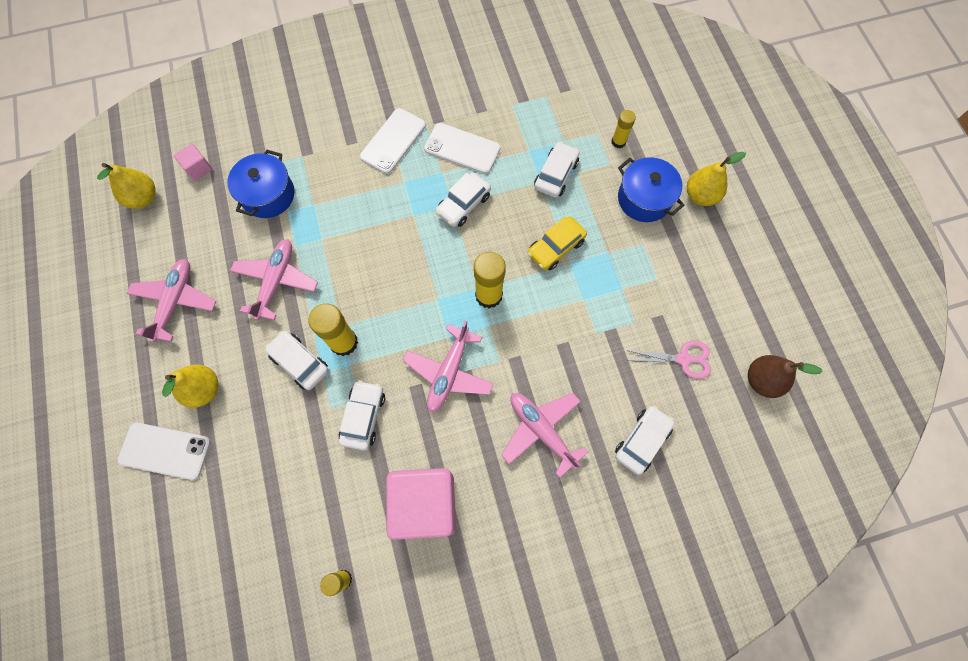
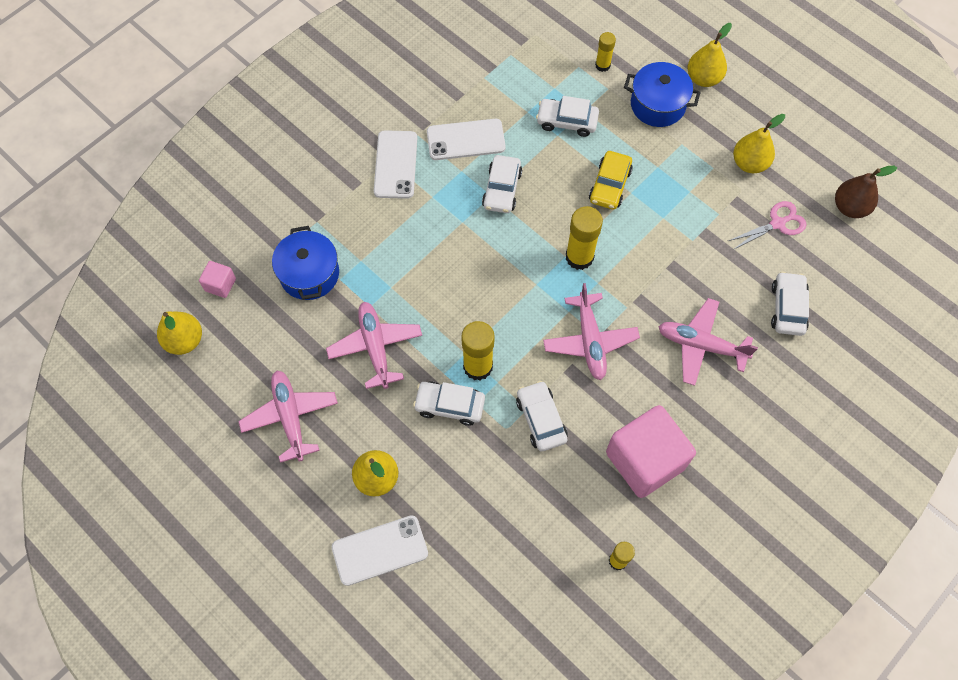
camera: 30 degrees left, 5 degrees down
(555, 174) = (567, 121): white car -> white car turned 75 degrees counterclockwise
(693, 291) = (749, 163): none -> yellow pear

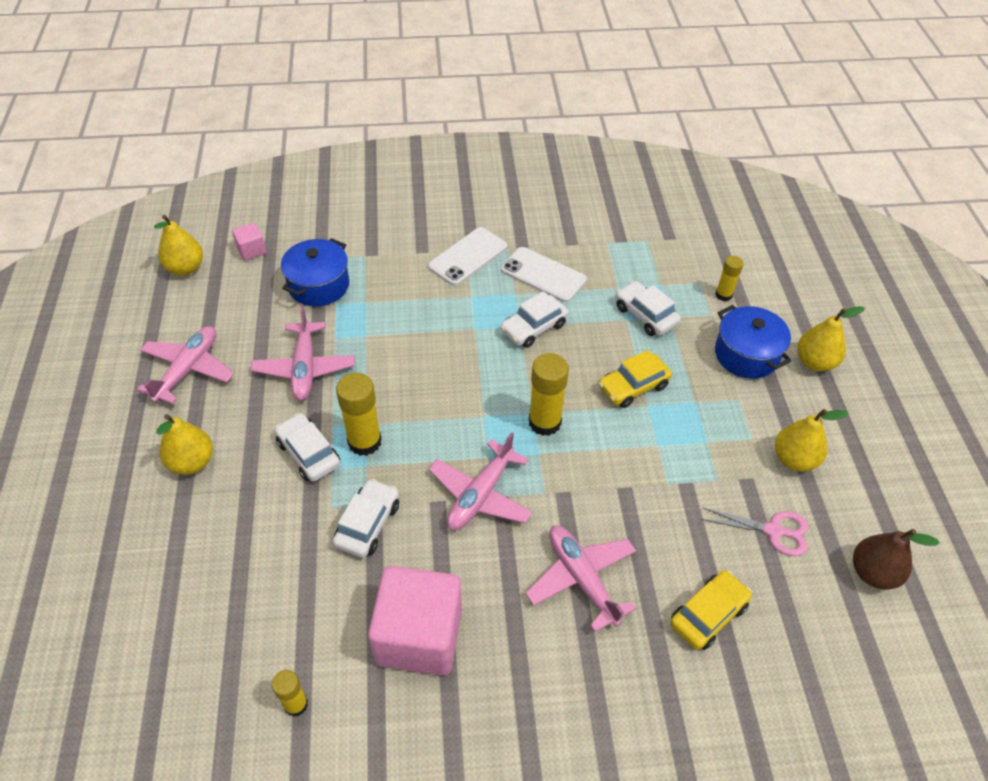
camera: 40 degrees right, 15 degrees down
(375, 347) = (305, 368): pink plane -> pink plane turned 150 degrees clockwise
(380, 550) = (128, 518): white phone -> none
(787, 308) = (708, 614): white car -> yellow car

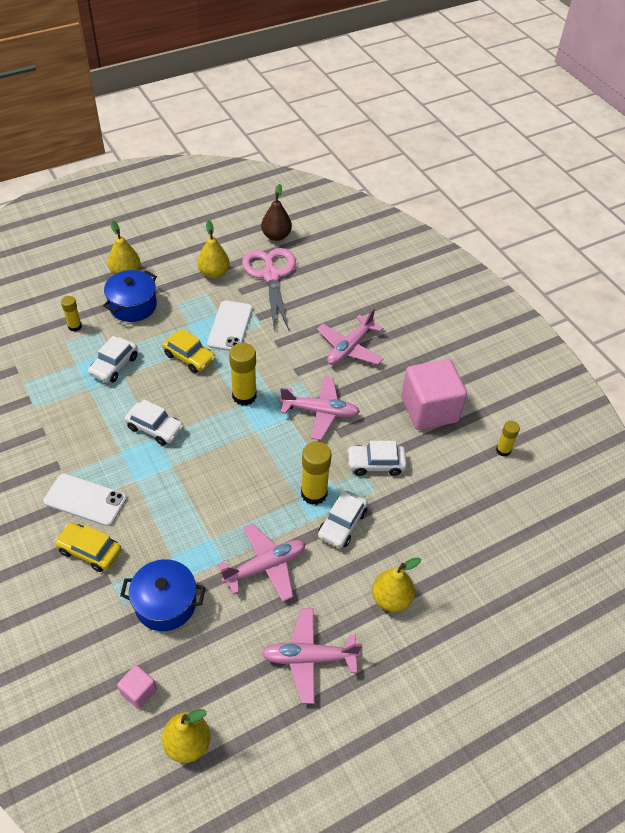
camera: 115 degrees left, 0 degrees up
(543, 275) = (90, 439): white phone -> white phone (230, 326)
(708, 614) = (339, 293): yellow car -> yellow car (90, 551)
(774, 531) = (271, 275): pink scissors -> pink scissors, size x1.80

